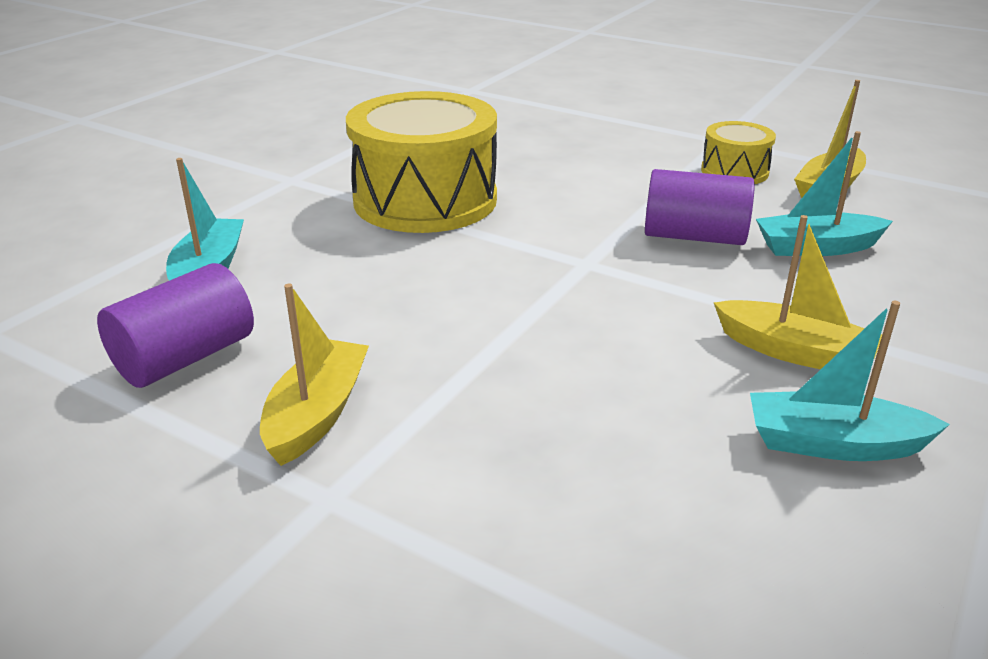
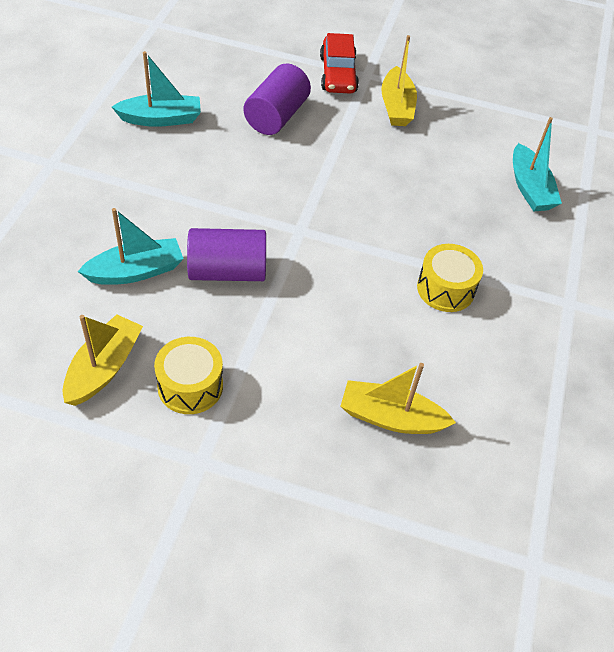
camera: 160 degrees right, 20 degrees up
(185, 358) = (482, 127): purple cylinder -> purple cylinder (276, 116)
(401, 506) = (338, 74): none -> red car
(425, 200) = (445, 289): yellow drum -> yellow drum, size x0.49
(795, 352) = (169, 170): yellow boat -> yellow boat (391, 417)

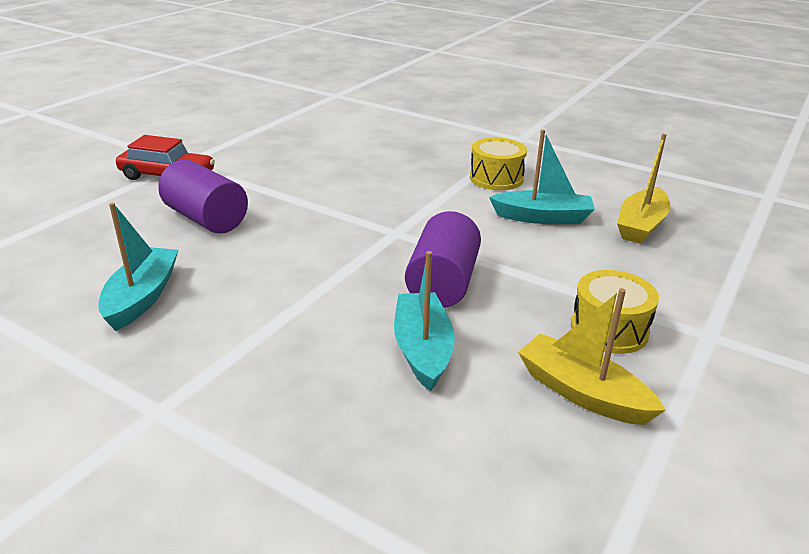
camera: 70 degrees left, 20 degrees down
(396, 106) = (245, 157): yellow boat -> none
(529, 188) = (390, 127): turquoise boat -> turquoise boat (543, 217)

